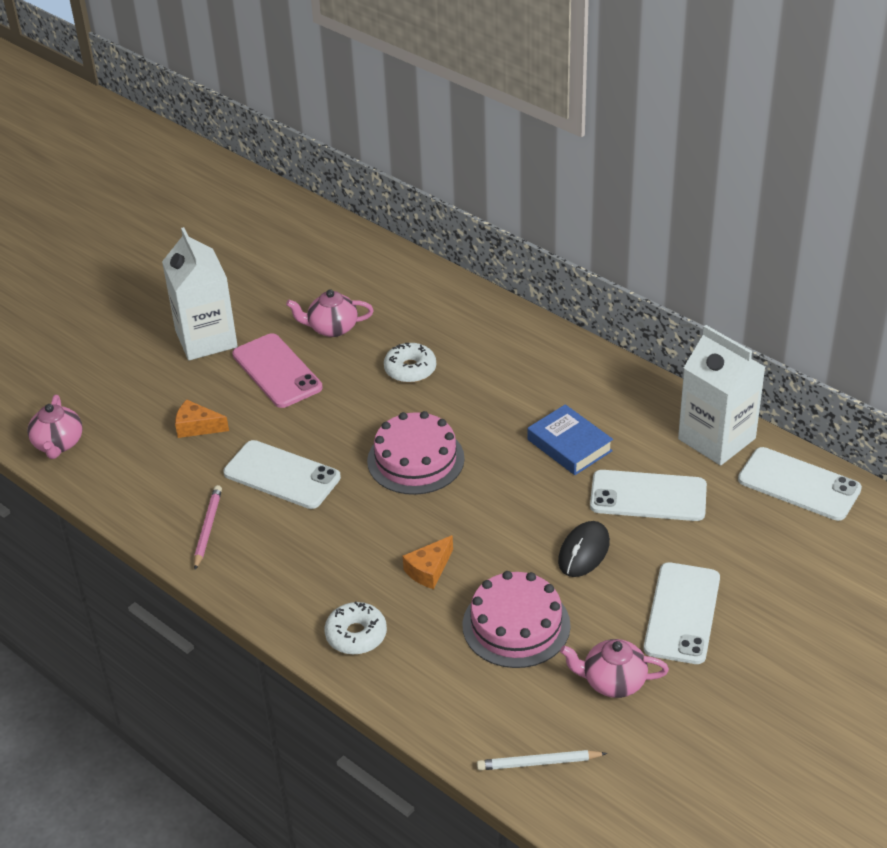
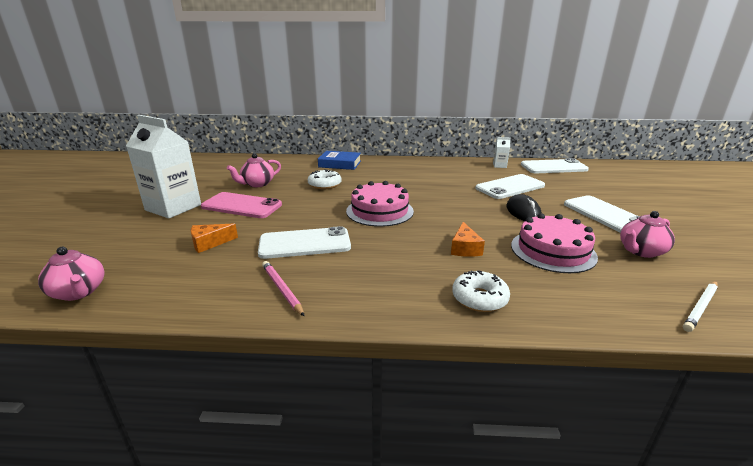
camera: 40 degrees left, 15 degrees down
(569, 445) = (446, 184): blue book -> blue book (340, 164)
(716, 439) = (499, 165): white carton -> white carton, size x0.41

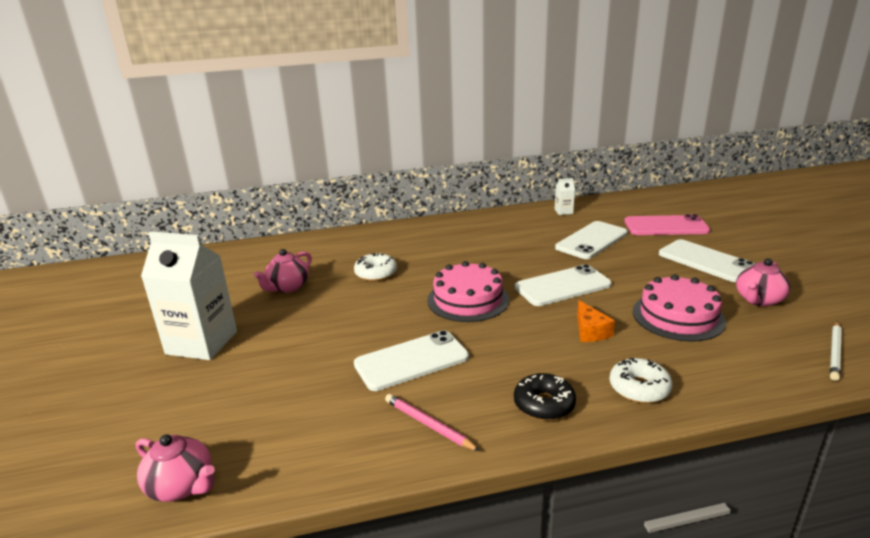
camera: 15 degrees left, 0 degrees up
(209, 243) = (294, 384): orange cheese -> none
(241, 206) = (293, 323): pink phone -> pink phone (666, 226)
(340, 164) = (373, 238): blue book -> none
(386, 294) = (544, 404): none -> black donut
(523, 212) = (623, 272): black mouse -> none
(553, 167) = (622, 205): white phone -> white phone (562, 286)

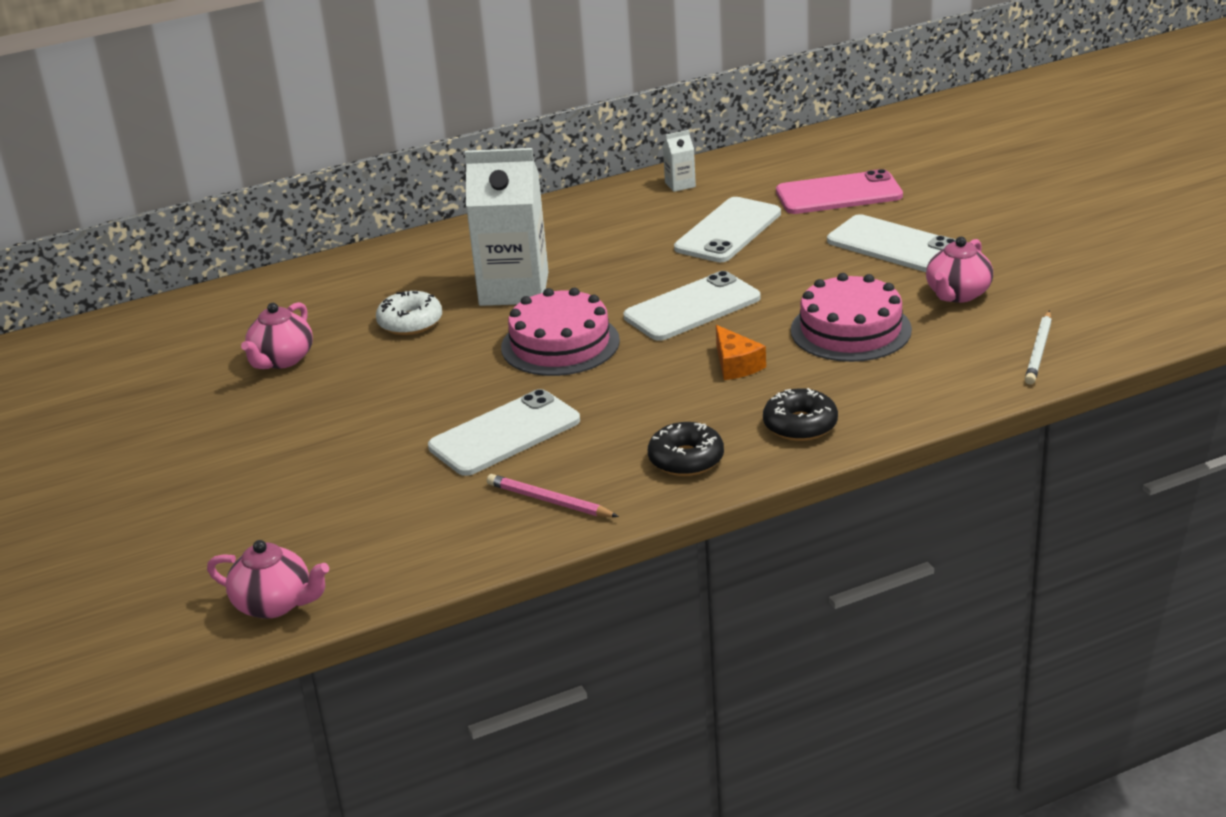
camera: 10 degrees left, 5 degrees up
(202, 343) = (196, 452): white carton -> white carton (514, 289)
(639, 388) = (800, 425): white donut -> black donut

